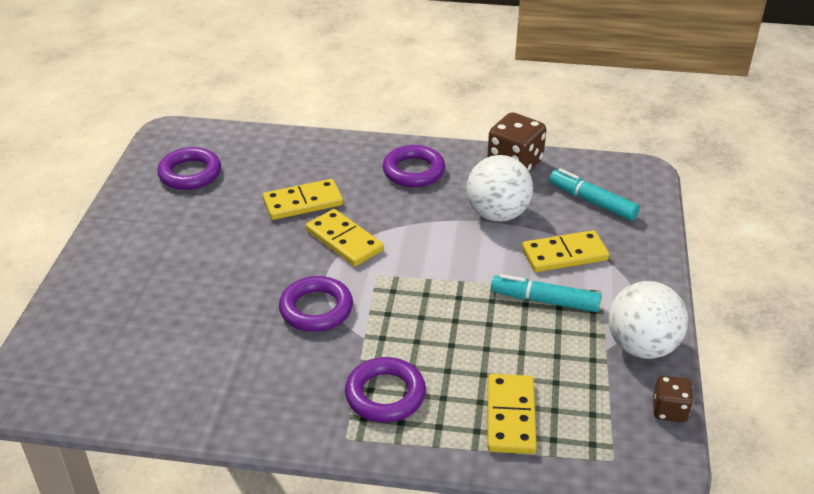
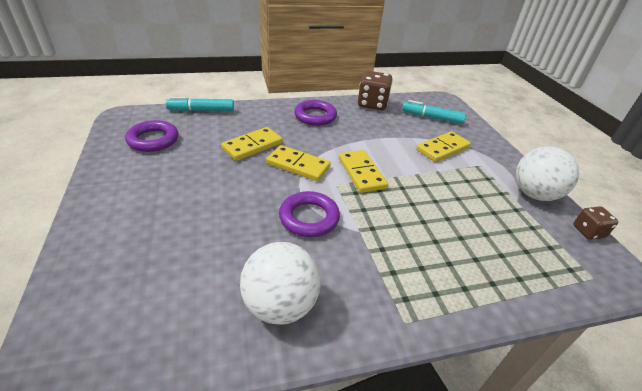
camera: 25 degrees left, 0 degrees up
(385, 394) = (407, 273): purple ring -> none
(497, 214) = (385, 132): white ball -> white ball (280, 305)
(510, 416) = (504, 264): yellow domino -> yellow domino (361, 173)
(545, 301) = (455, 178): turquoise marker -> turquoise marker (201, 110)

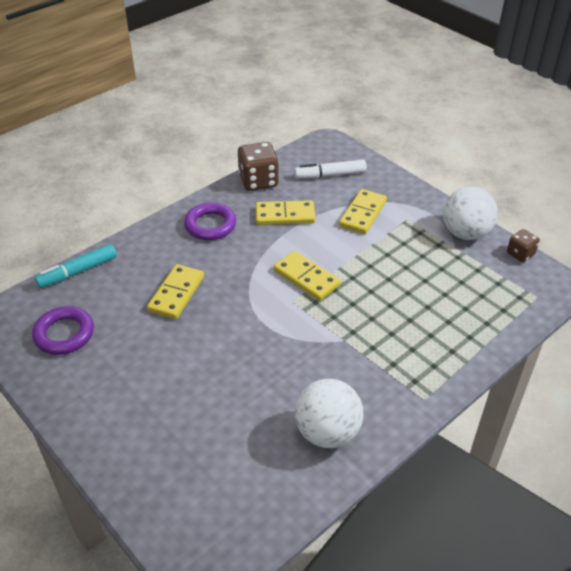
camera: 25 degrees left, 5 degrees up
(298, 165) = (241, 296): yellow domino -> yellow domino (285, 215)
(309, 218) = (293, 347): purple ring -> none
(431, 117) = (330, 175): turquoise marker -> white marker

